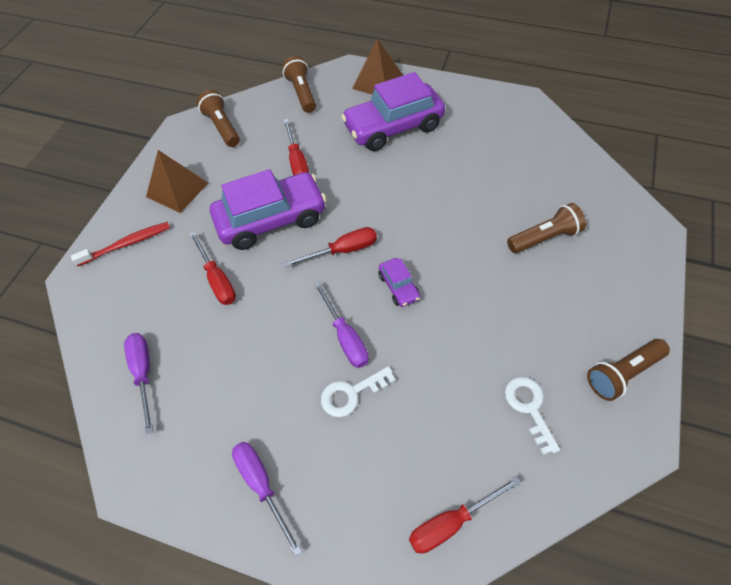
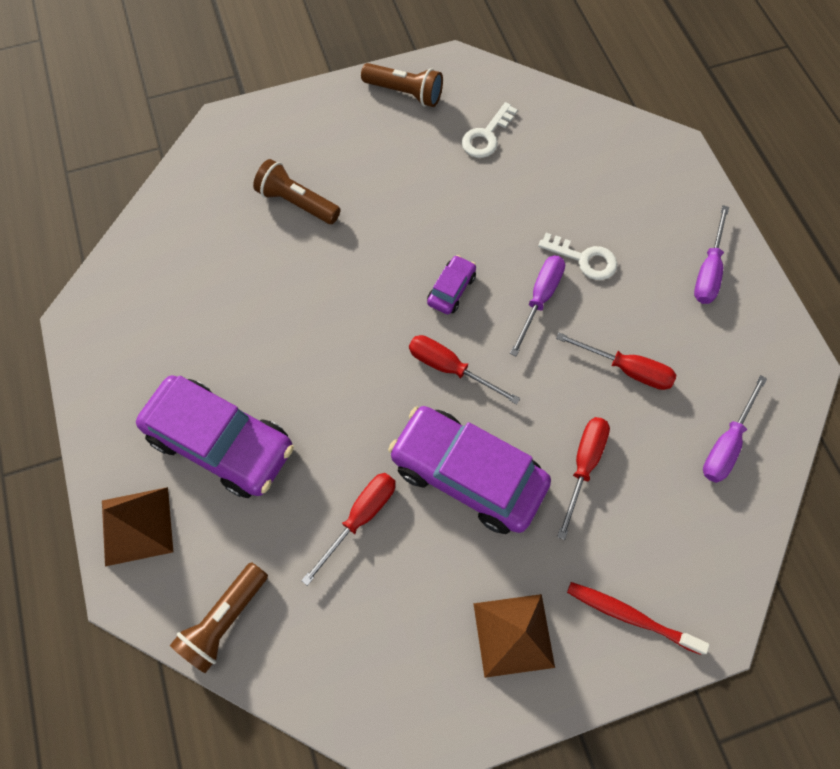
camera: 130 degrees left, 10 degrees up
(222, 127) = (368, 680): brown flashlight -> none
(451, 522) = (613, 140): red screwdriver -> red screwdriver (626, 369)

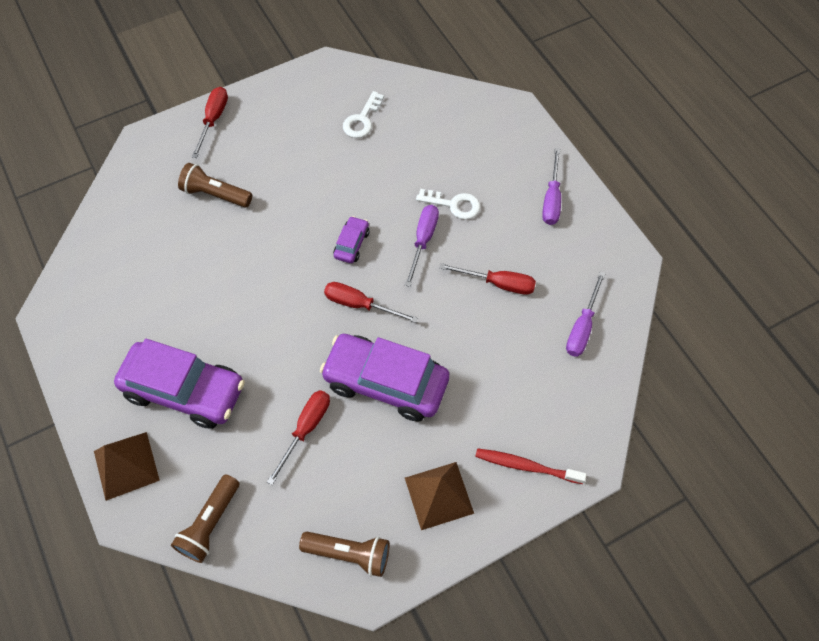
camera: 10 degrees left, 5 degrees down
(405, 93) = (290, 94): brown flashlight -> brown flashlight (349, 553)
(583, 465) = (475, 361): red screwdriver -> red screwdriver (213, 120)

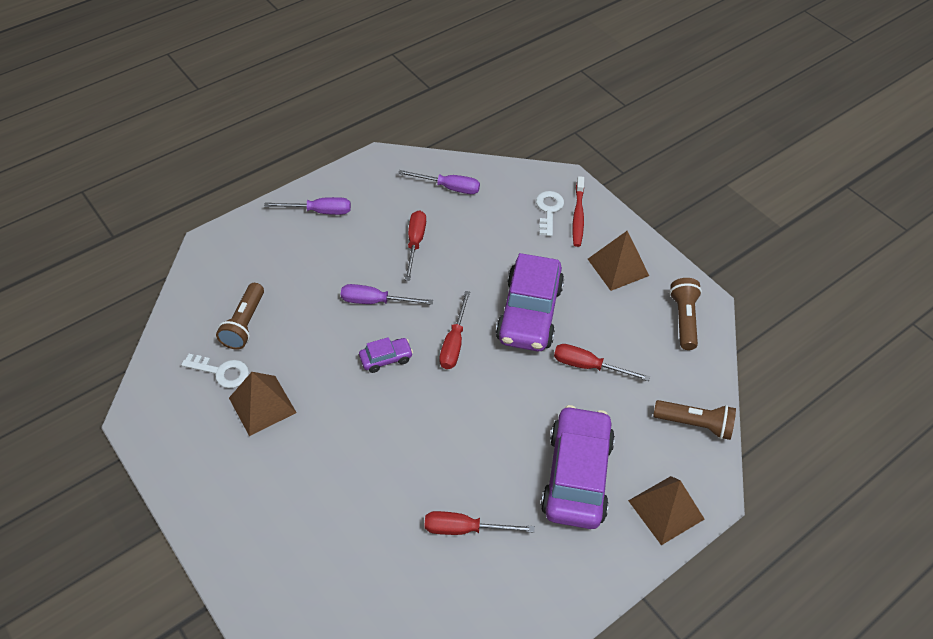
camera: 100 degrees left, 10 degrees down
(213, 120) = (219, 529): red screwdriver -> red screwdriver (465, 529)
(215, 194) = (333, 501): brown flashlight -> brown flashlight (245, 324)
(321, 148) = (262, 405): none -> brown pyramid
(352, 244) = (386, 359): purple car -> purple car turned 150 degrees clockwise
(454, 205) = (331, 281): white key -> white key (549, 210)

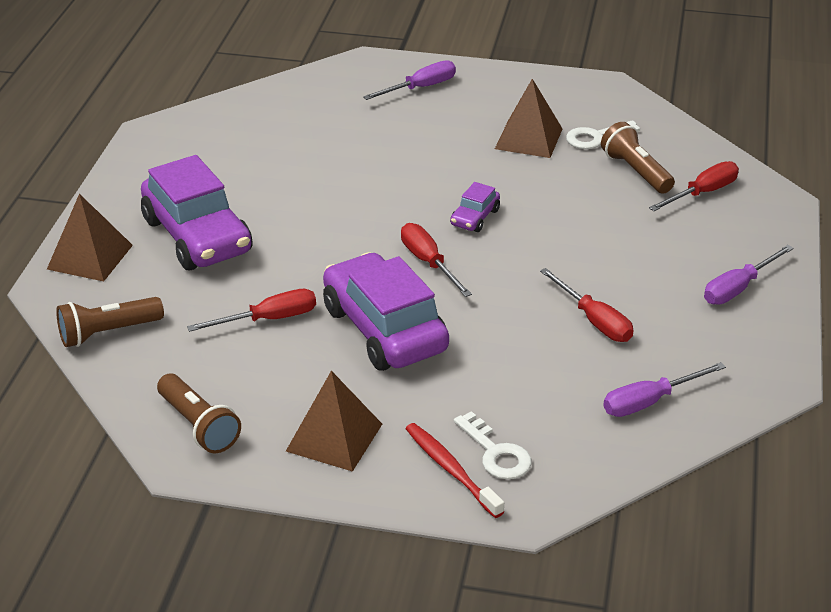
camera: 140 degrees right, 15 degrees down
(375, 301) = (552, 250): purple screwdriver -> purple screwdriver (420, 88)
(465, 529) = (261, 161): red screwdriver -> red screwdriver (702, 193)

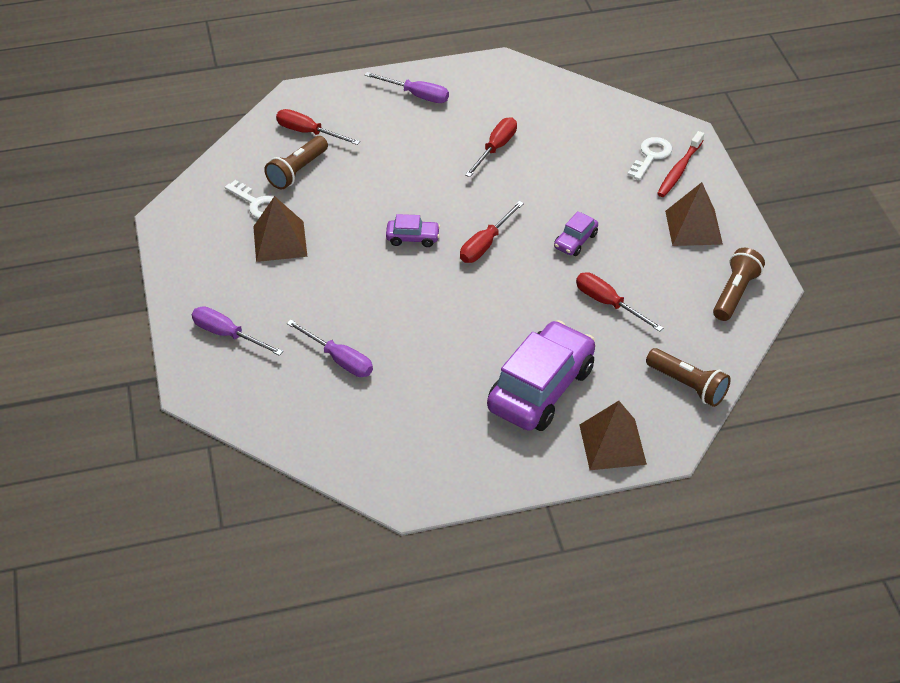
camera: 115 degrees left, 10 degrees up
(384, 329) = (575, 241): purple car -> purple car, size x0.45
(649, 402) = (558, 108): purple screwdriver -> purple screwdriver (339, 359)

